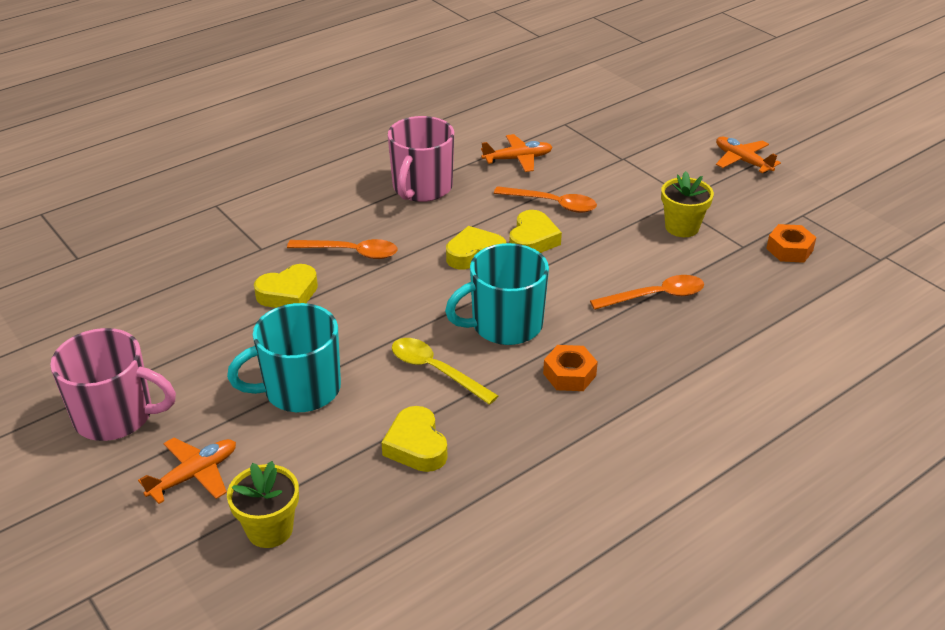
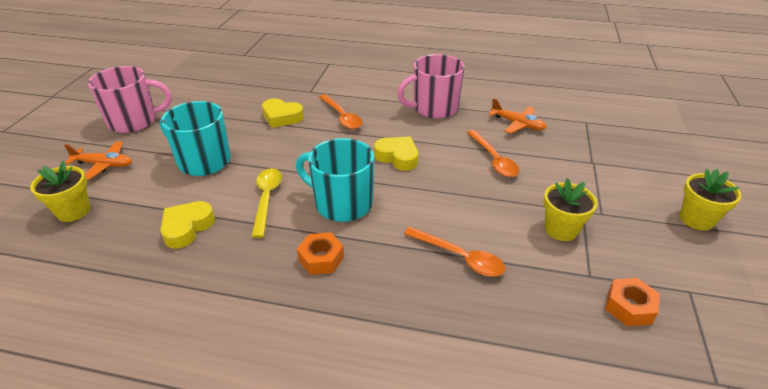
camera: 50 degrees right, 0 degrees up
(116, 416) = (134, 121): pink mug -> pink mug turned 75 degrees counterclockwise
(532, 240) = (444, 171): yellow heart -> none
(742, 161) = (696, 219): orange plane -> yellow flower pot

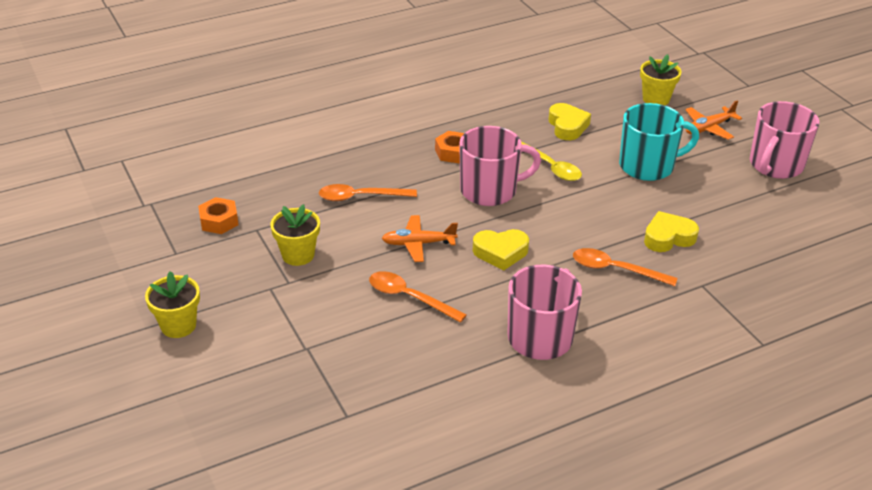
camera: 140 degrees right, 0 degrees up
(342, 203) = (490, 190): turquoise mug -> pink mug
(517, 124) = (425, 364): orange plane -> orange plane (418, 244)

